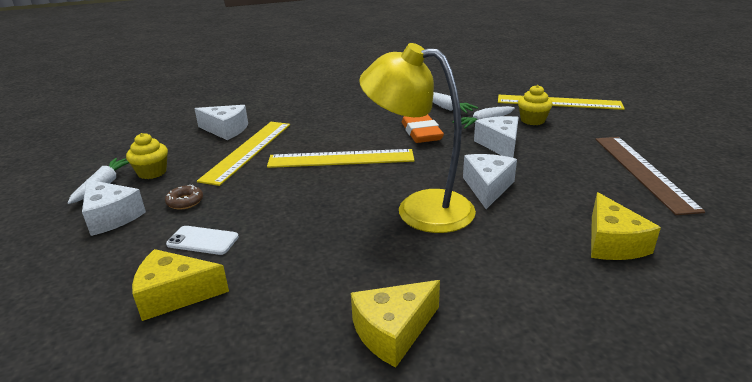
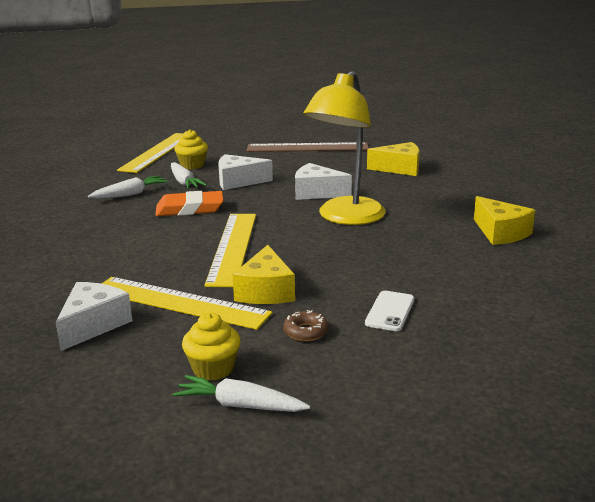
camera: 85 degrees left, 5 degrees down
(111, 217) = (332, 379): white cheese -> none
(175, 295) = (476, 315): yellow cheese -> yellow cheese (265, 291)

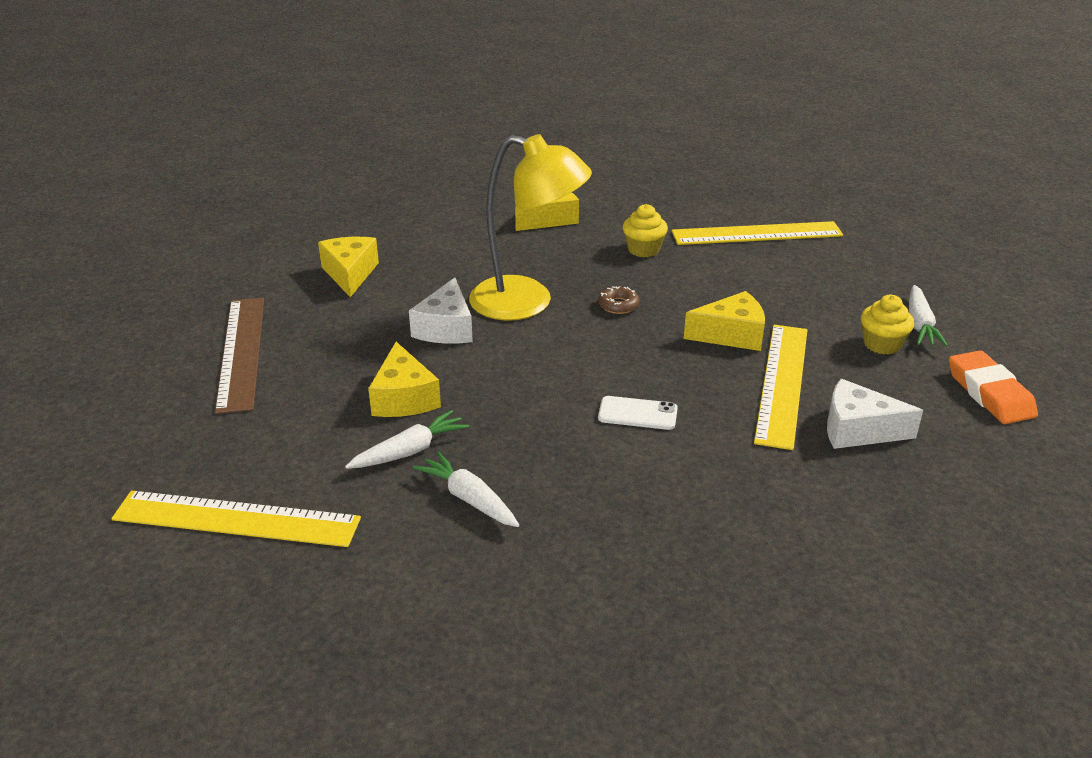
camera: 100 degrees left, 10 degrees up
(190, 209) = (521, 424): orange eraser -> orange eraser (990, 393)
(192, 165) = (322, 458): yellow cupcake -> yellow cupcake (643, 249)
(232, 248) = (637, 370): yellow ruler -> yellow ruler (757, 234)
(238, 181) = (403, 398): white cheese -> yellow cheese
(305, 332) = (795, 306): brown donut -> brown donut (618, 305)
(390, 311) = (736, 269): white phone -> white phone (637, 414)

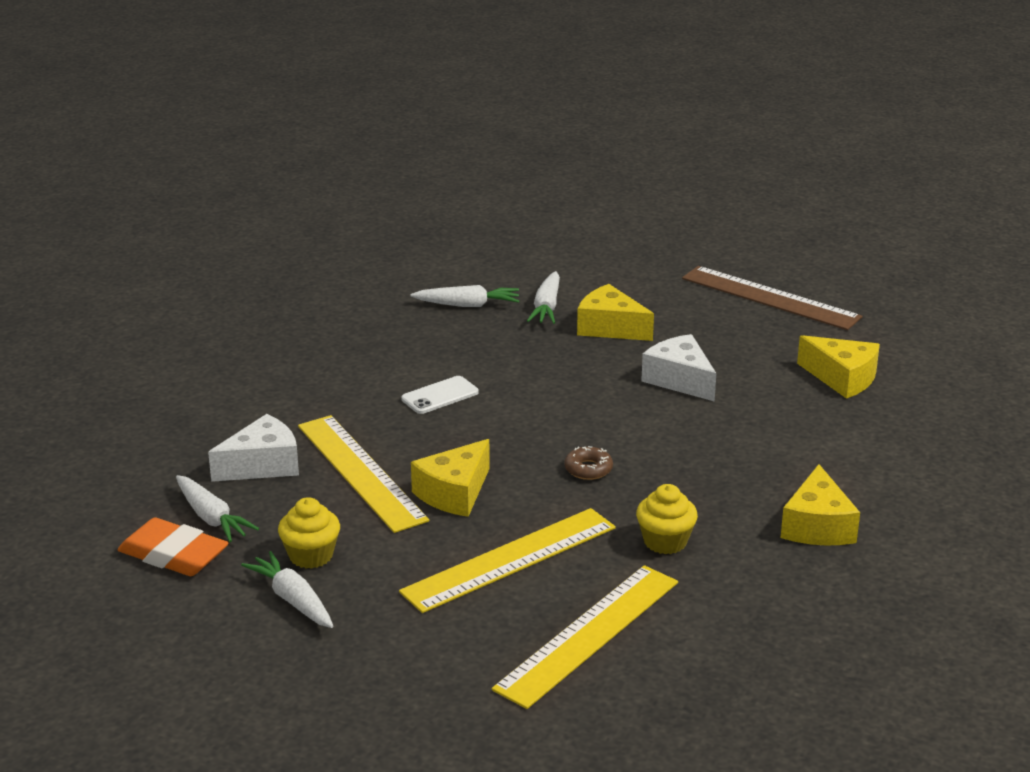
camera: 135 degrees right, 5 degrees down
(236, 518) = (573, 243): yellow ruler -> yellow ruler (510, 560)
(527, 302) = (663, 431): yellow lamp -> none
(938, 407) = (211, 518): none -> white carrot

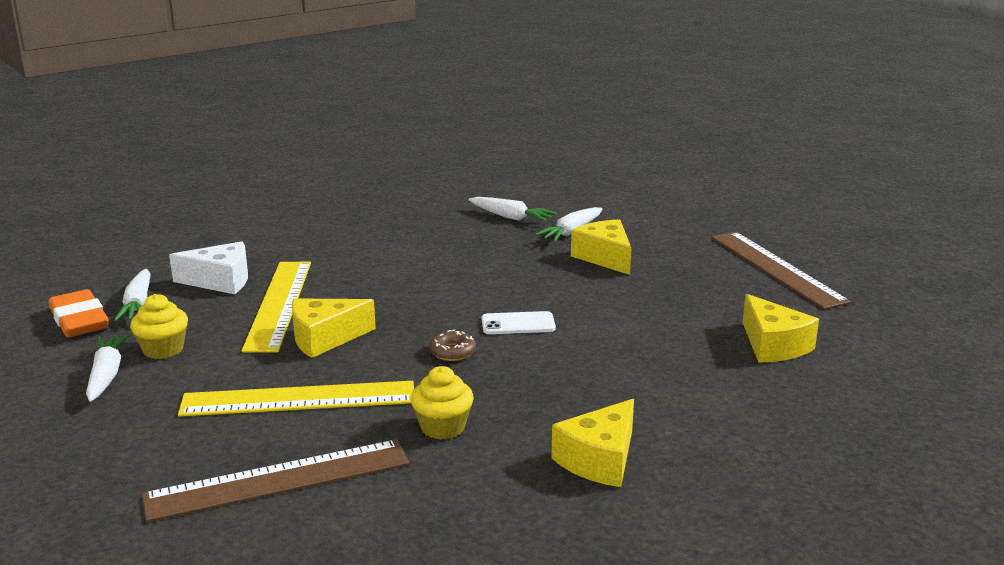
camera: 30 degrees right, 5 degrees down
(440, 396) = (407, 270): white phone -> white phone (518, 324)
(588, 634) = (278, 479): yellow ruler -> brown ruler
(680, 380) = (617, 308): white cheese -> none

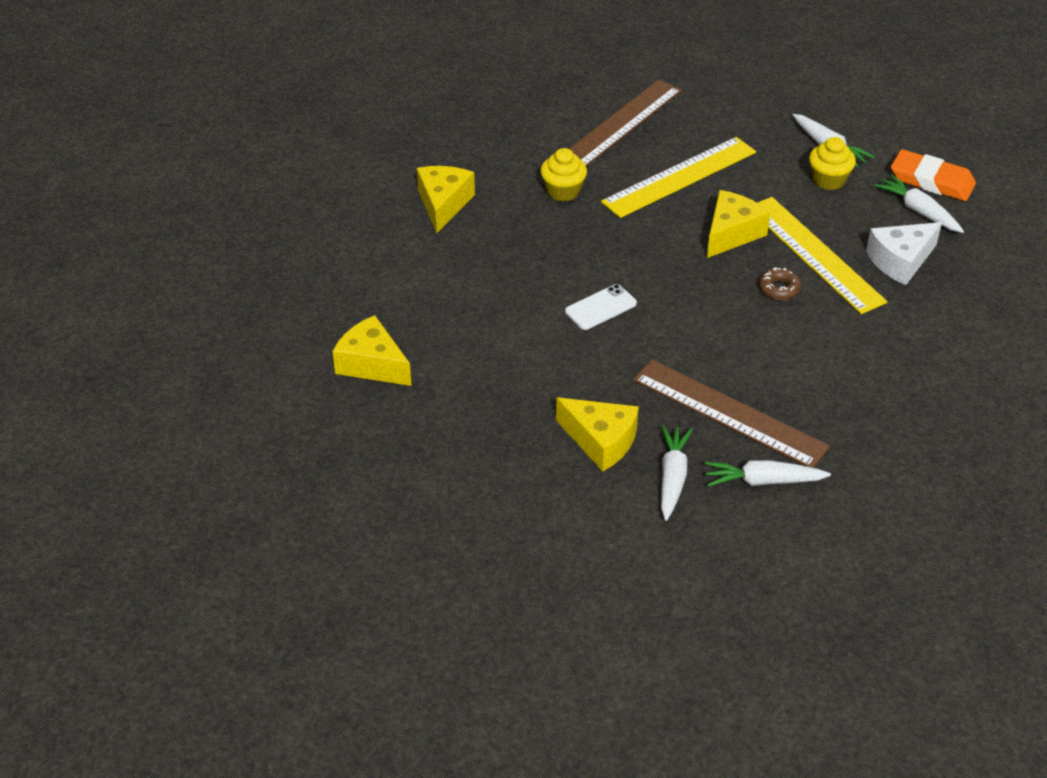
camera: 150 degrees right, 20 degrees up
(452, 352) = (622, 257): brown donut -> brown donut (779, 288)
(776, 268) = (413, 495): brown ruler -> brown ruler (729, 413)

